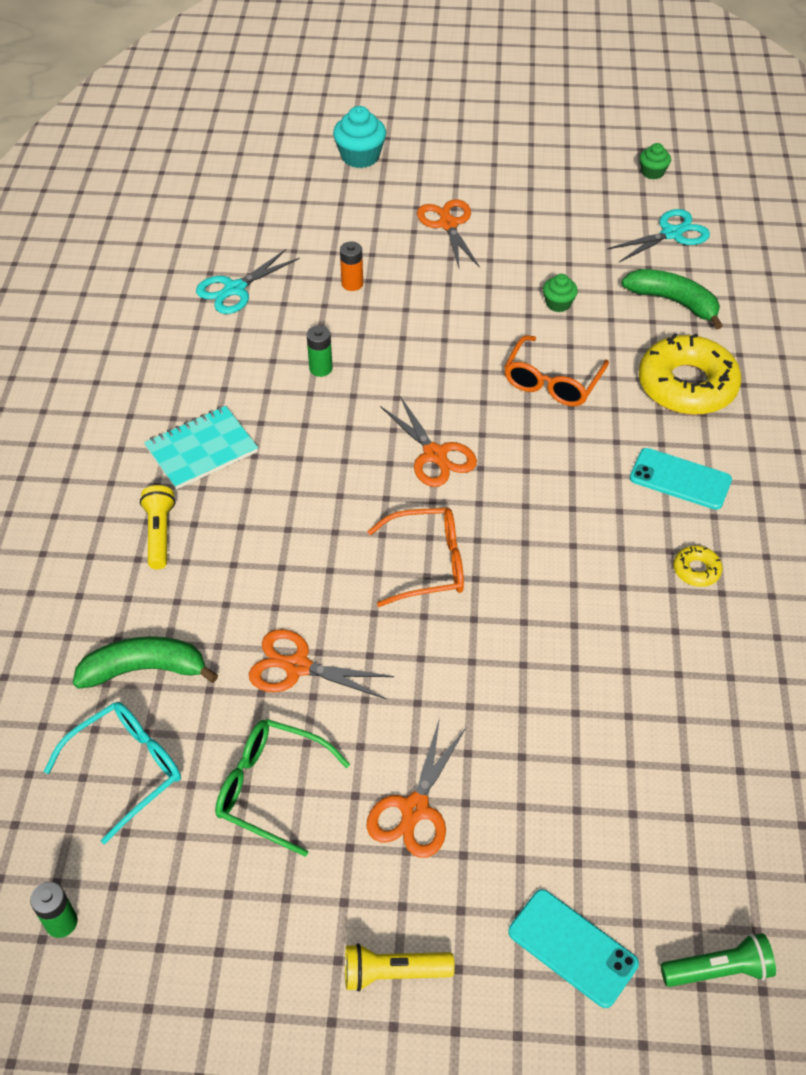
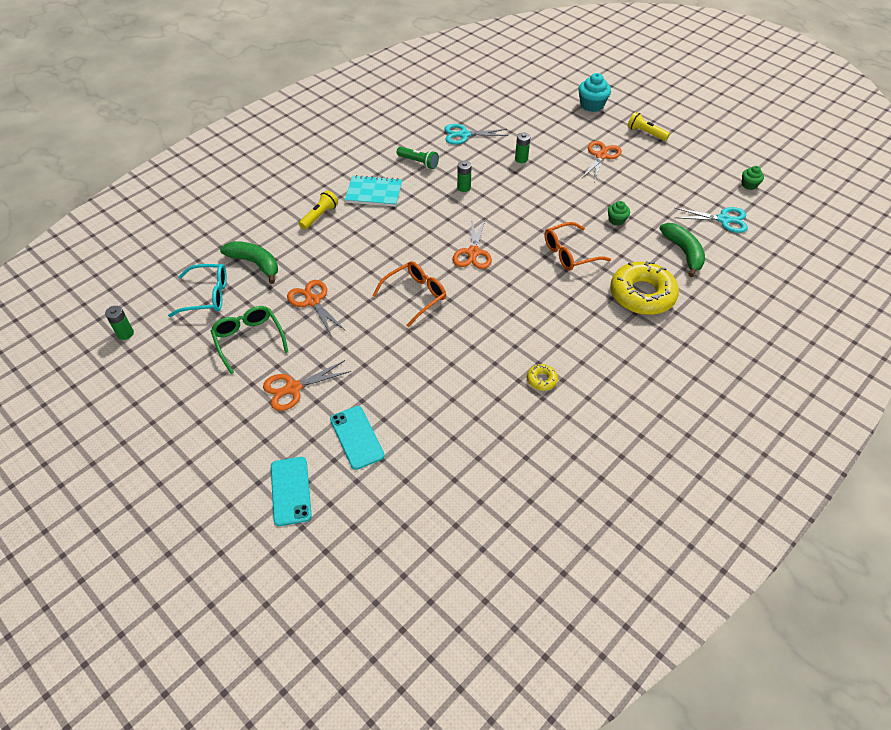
camera: 40 degrees right, 0 degrees up
(352, 284) = (521, 159): orange battery -> green battery
(393, 972) = (212, 442): yellow flashlight -> yellow flashlight (645, 133)
(428, 564) = (415, 296): orange glasses -> orange glasses turned 75 degrees counterclockwise
(680, 479) = (584, 335): turquoise phone -> turquoise phone (357, 437)
(718, 970) = (340, 551): green flashlight -> green flashlight (418, 162)

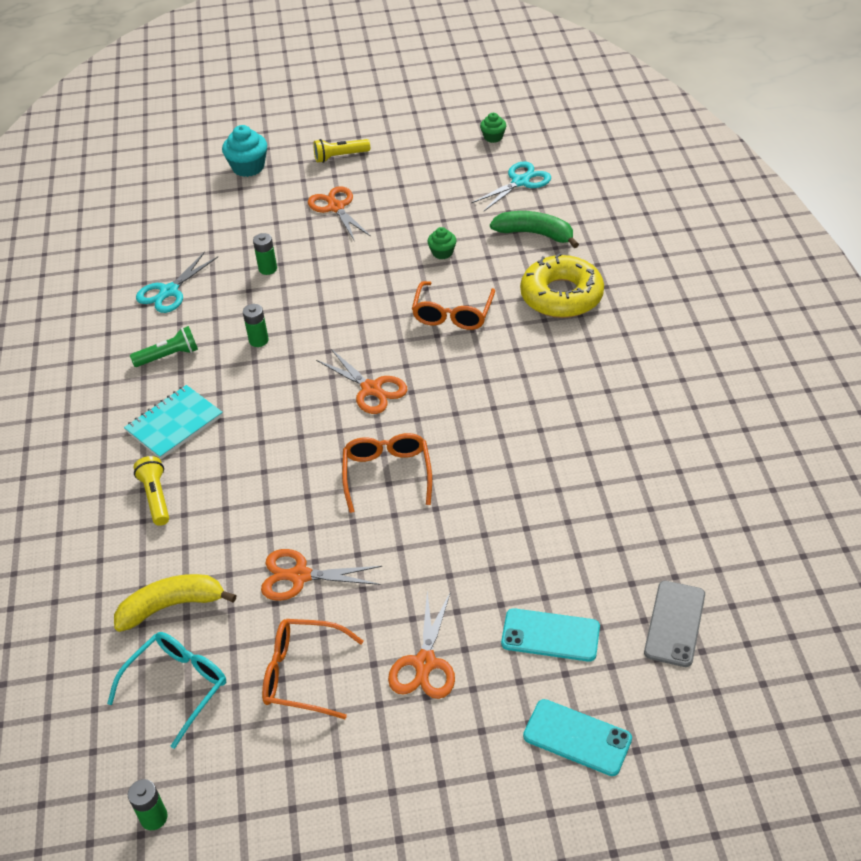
camera: 50 degrees left, 5 degrees down
(249, 340) = (302, 674): green glasses -> orange glasses
(255, 264) = (172, 606): green banana -> yellow banana
(415, 499) = (674, 623): none -> grey phone
(541, 380) = (604, 434): yellow donut -> none

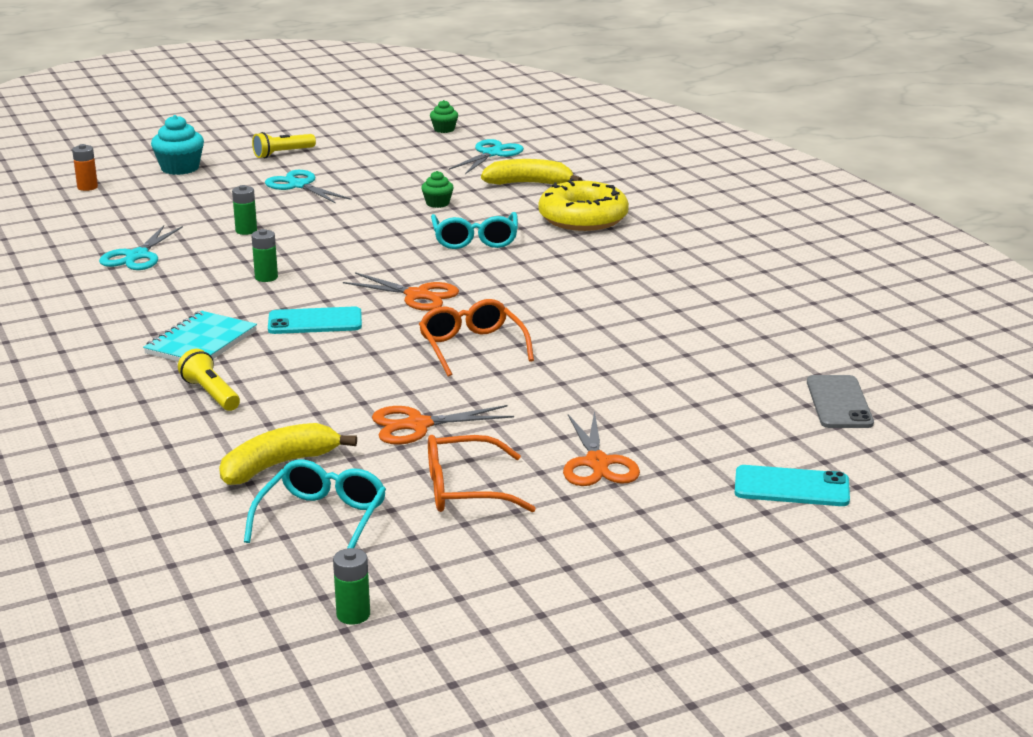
camera: 20 degrees left, 20 degrees down
(166, 185) = (87, 187): none -> orange battery
(169, 356) = (165, 298): green flashlight -> none
(336, 207) = (299, 185): orange scissors -> turquoise scissors
(453, 314) = (475, 240): orange glasses -> turquoise glasses
(535, 234) = (529, 184): green banana -> yellow banana
(550, 635) = (718, 427): turquoise phone -> turquoise phone (315, 322)

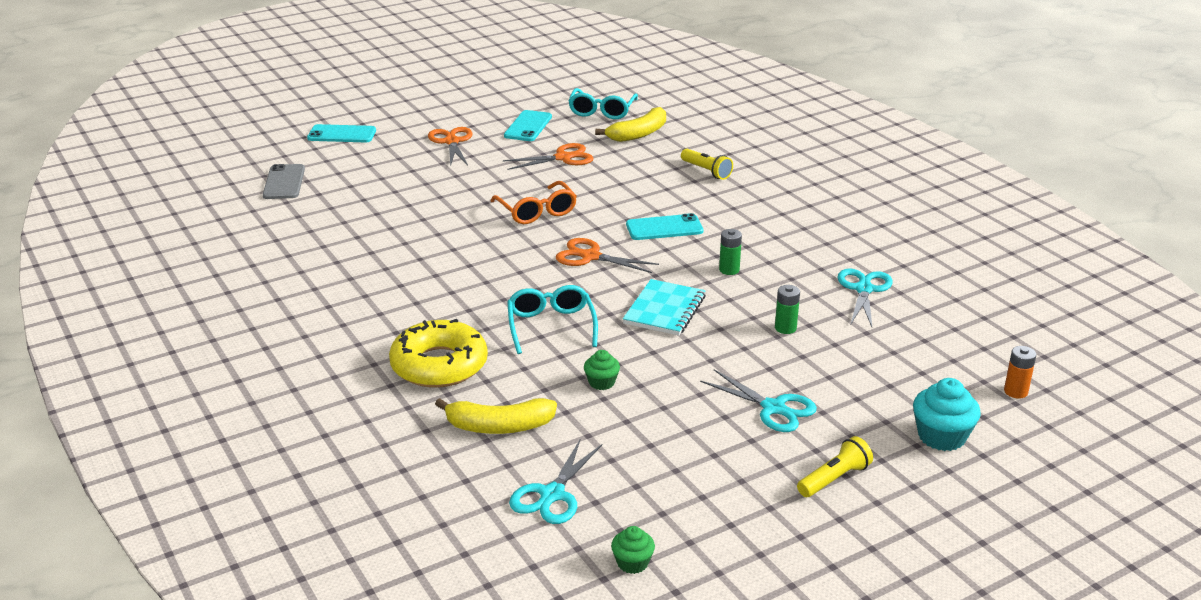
camera: 175 degrees right, 5 degrees up
(201, 342) = (740, 207): turquoise notebook -> turquoise notebook (664, 310)
(353, 615) = (571, 79): green battery -> none
(465, 490) = (528, 126): orange glasses -> turquoise phone

